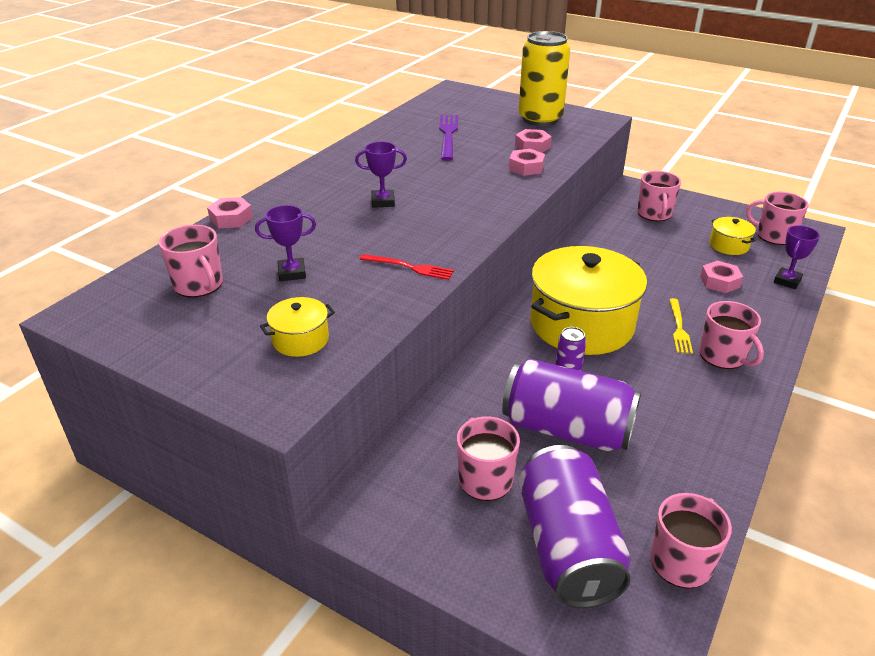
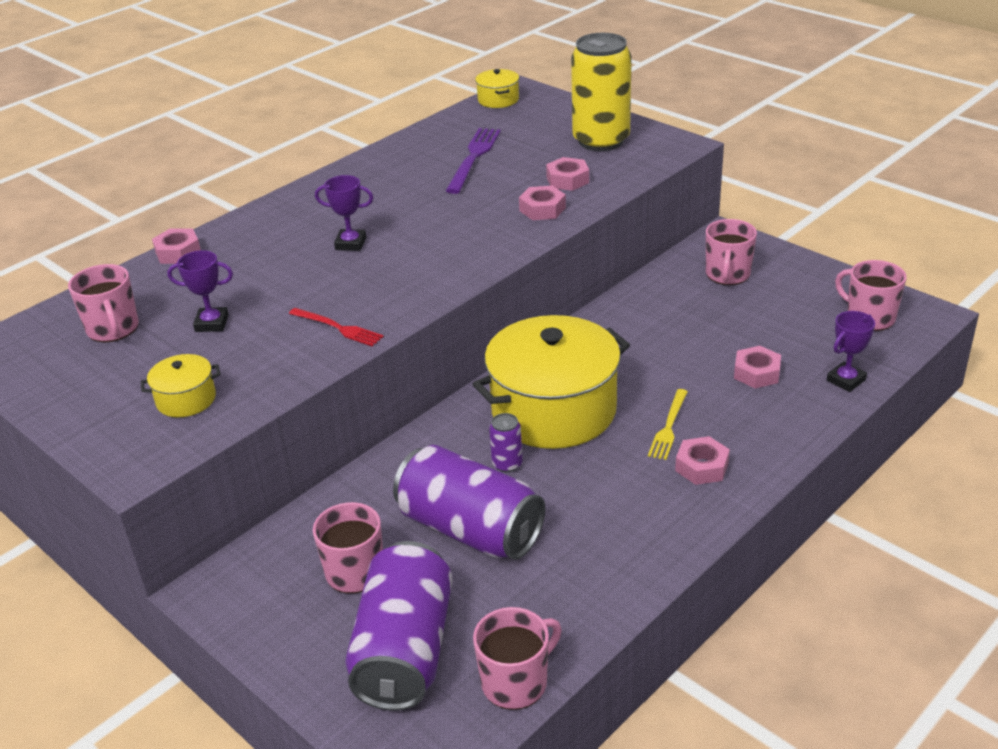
camera: 15 degrees right, 0 degrees up
(723, 356) = (701, 467): pink mug -> pink nut
(728, 245) = (799, 326): yellow pot -> yellow pot (498, 100)

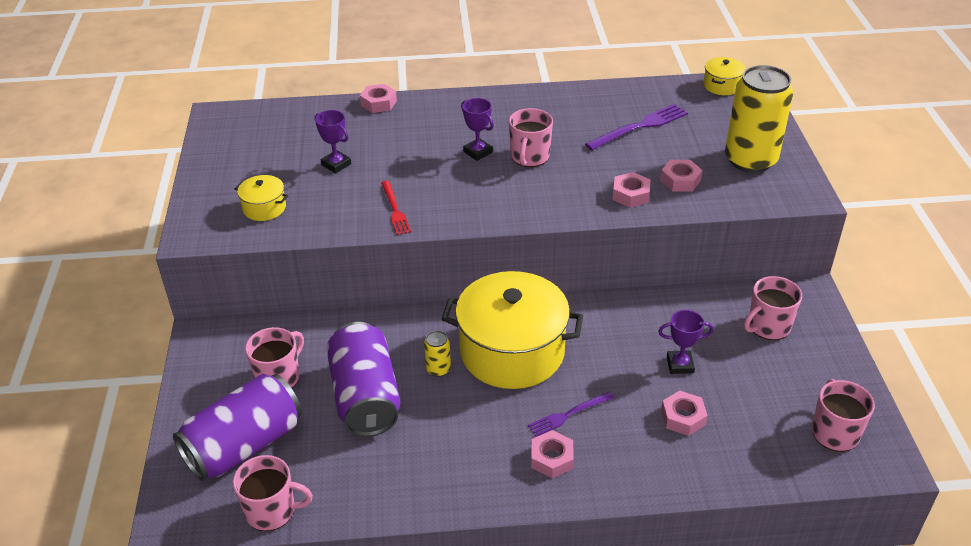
camera: 40 degrees right, 5 degrees up
(113, 329) = (286, 137): pink mug -> pink mug (529, 157)
(507, 464) = (438, 369): purple can -> yellow can
(668, 426) = (568, 414): yellow fork -> purple fork
(846, 380) = (742, 469): purple trophy -> purple trophy (680, 365)

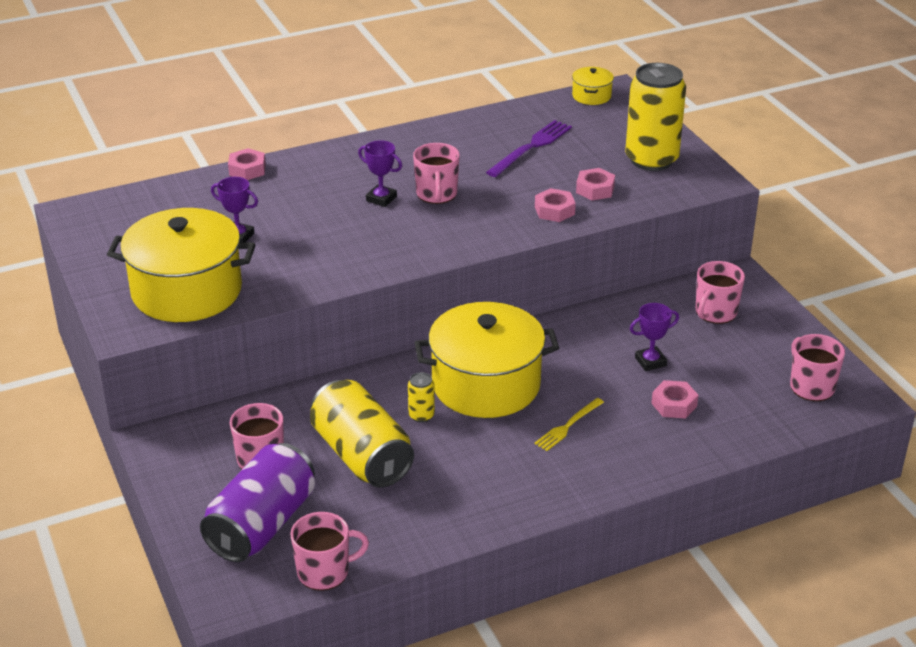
camera: 20 degrees left, 5 degrees down
(264, 208) = (187, 291): yellow pot -> yellow pot, size x2.32
(365, 397) = (362, 455): purple can -> yellow can
(395, 209) = (327, 267): red fork -> none
(551, 458) = (571, 465): pink nut -> none
(568, 414) = (568, 426): purple fork -> yellow fork

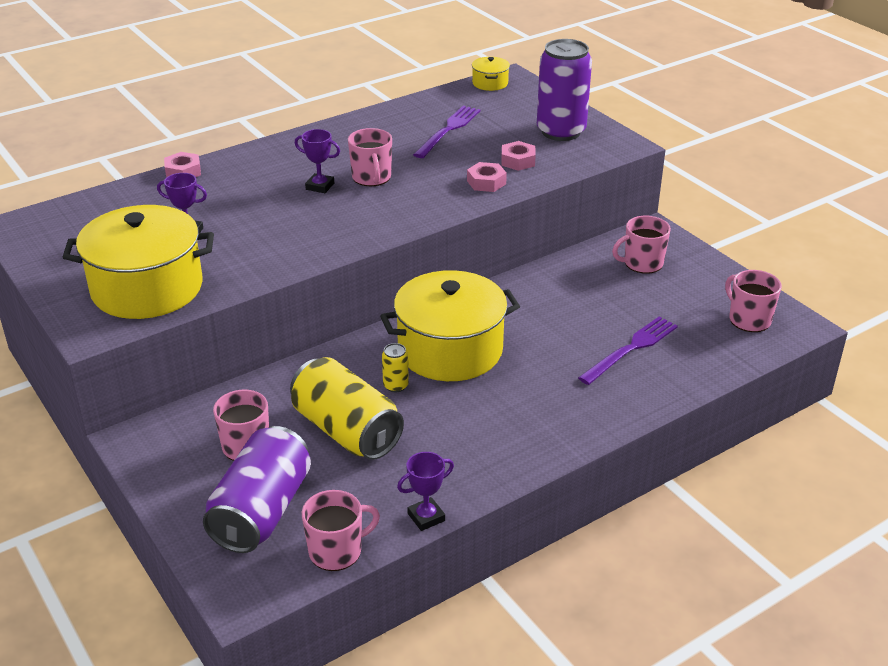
camera: 10 degrees left, 0 degrees up
(568, 426) = (538, 379): yellow fork -> none
(650, 362) = (597, 313): purple trophy -> purple trophy (426, 517)
(651, 160) = (561, 131): yellow can -> purple can
(674, 404) = (630, 349): pink nut -> purple fork
(715, 312) = (642, 263): pink mug -> pink mug turned 45 degrees clockwise

